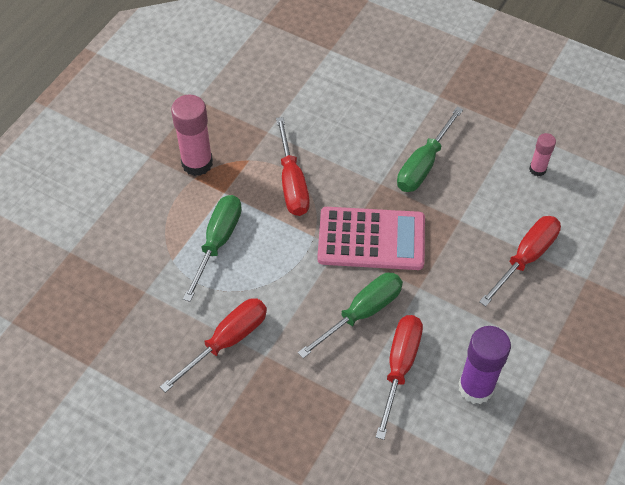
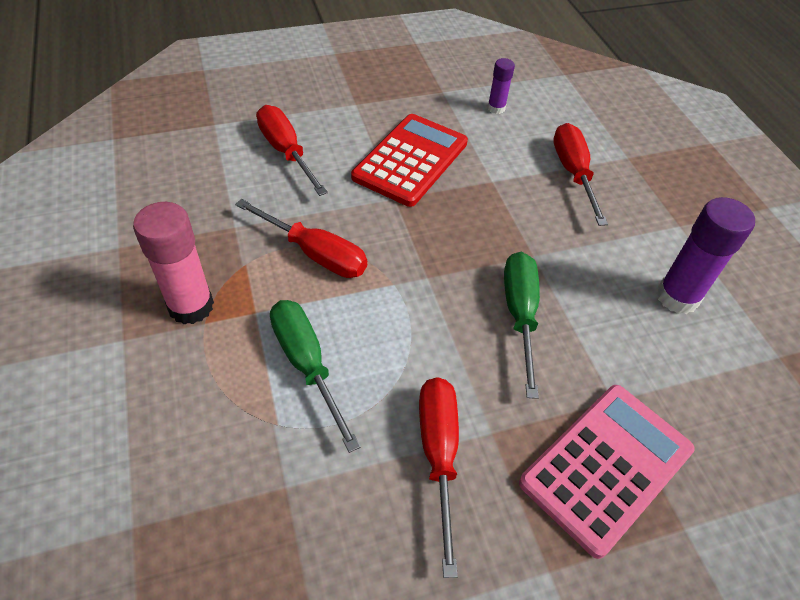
camera: 50 degrees left, 5 degrees down
(371, 239) = (446, 248): pink calculator -> pink calculator (606, 466)
(400, 367) = (607, 333): red screwdriver -> red screwdriver (286, 151)
(423, 165) = (410, 160): green screwdriver -> red calculator
(537, 169) = (496, 108): pink glue stick -> purple glue stick

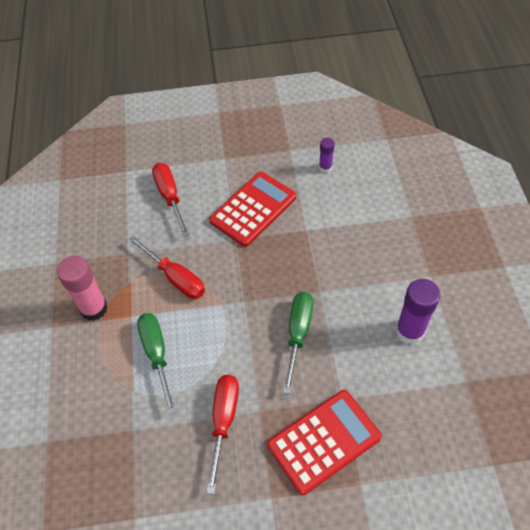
camera: 15 degrees right, 5 degrees up
(573, 173) = (366, 227): red screwdriver -> none
(606, 466) = (324, 441): pink calculator -> red calculator

